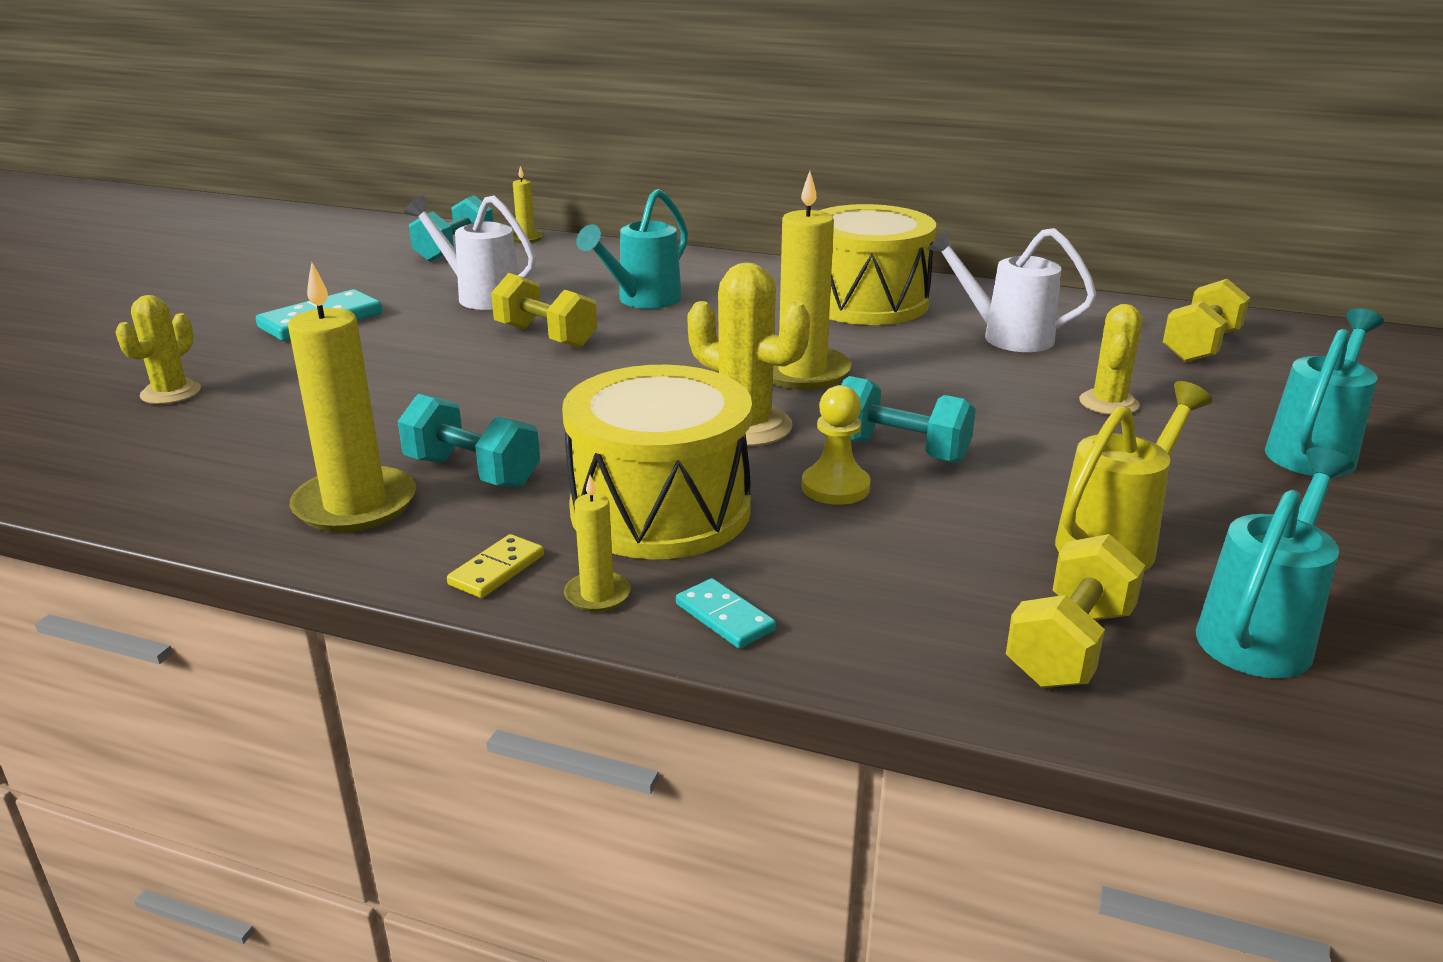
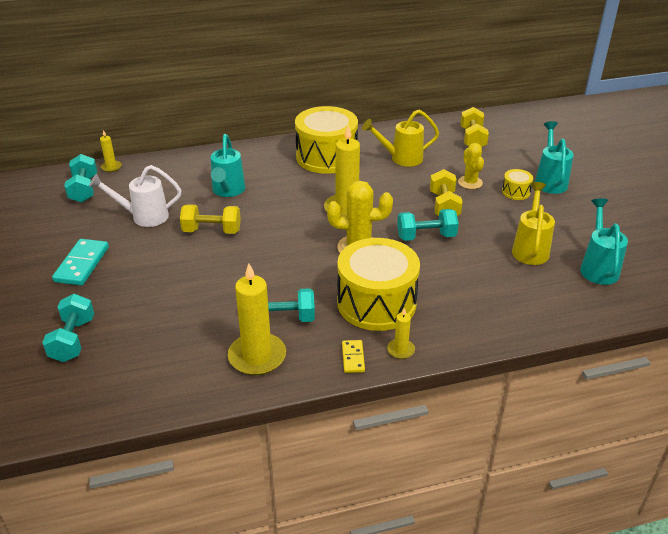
camera: 35 degrees left, 10 degrees up
(171, 393) = (73, 340): yellow cactus -> turquoise dumbbell
(725, 617) = (451, 337): turquoise domino -> none
(835, 487) = (423, 264): yellow pawn -> none
(1005, 336) = (401, 158): white watering can -> yellow watering can
(1070, 646) = (556, 297): yellow dumbbell -> yellow dumbbell (444, 206)
(1200, 444) = (516, 192): none -> yellow drum

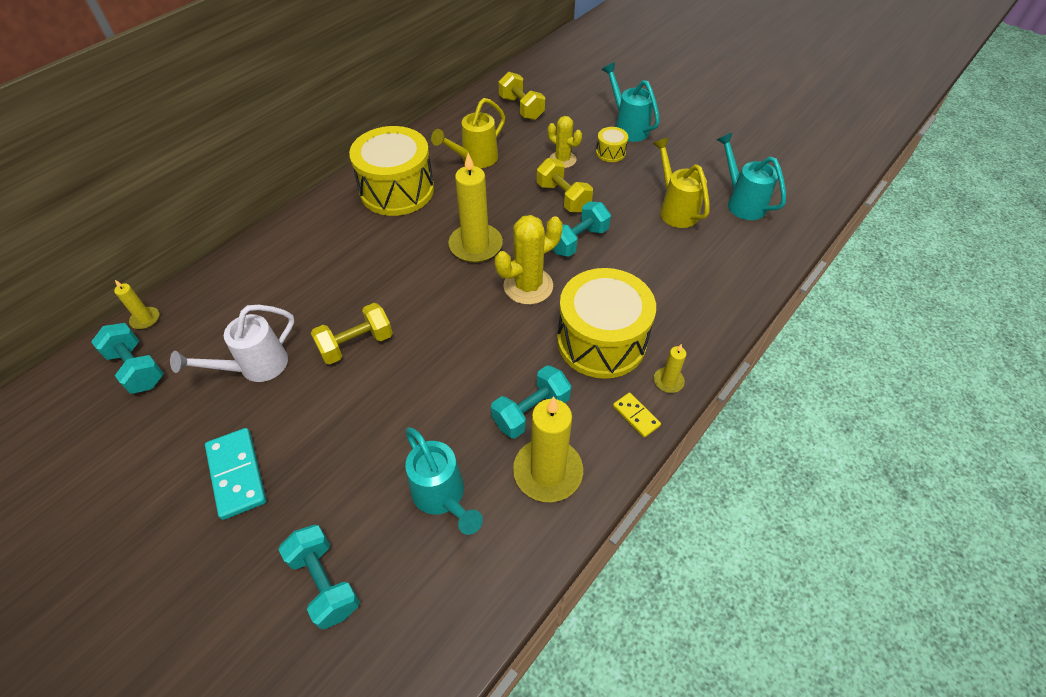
camera: 35 degrees left, 15 degrees up
(227, 191) = (326, 284): turquoise watering can -> turquoise watering can (442, 498)

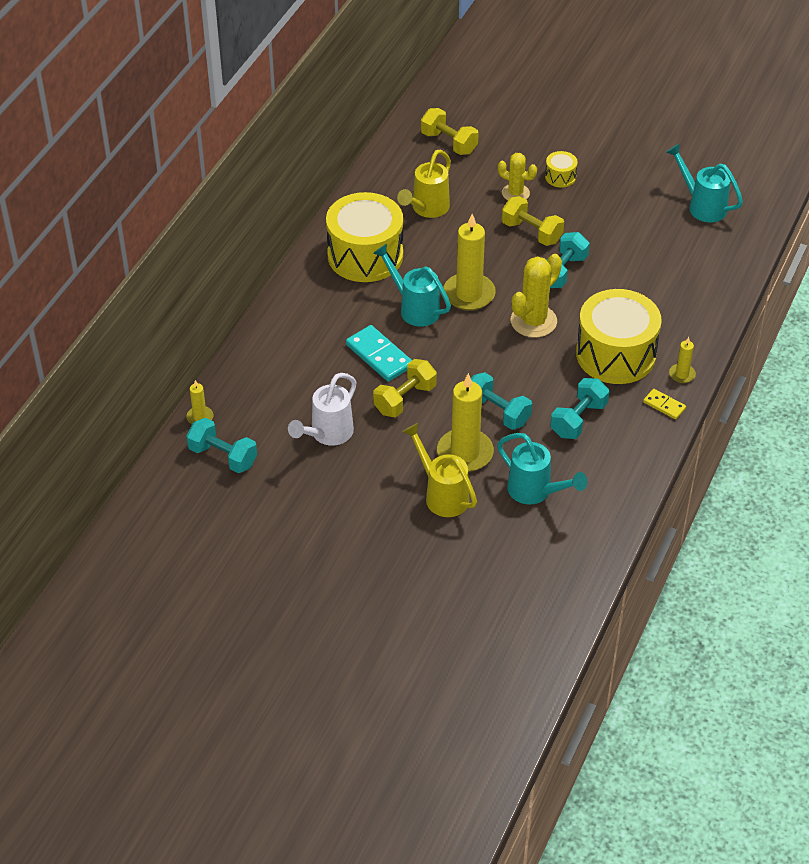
camera: 15 degrees left, 5 degrees down
(236, 474) = (363, 511): turquoise domino -> turquoise domino (379, 356)
(325, 582) = (474, 561): turquoise dumbbell -> turquoise dumbbell (497, 412)
(547, 472) = (609, 458): yellow candle -> yellow candle (465, 453)
(627, 127) = (567, 145): turquoise watering can -> turquoise watering can (414, 308)
(675, 209) = (642, 224): yellow watering can -> yellow watering can (442, 494)

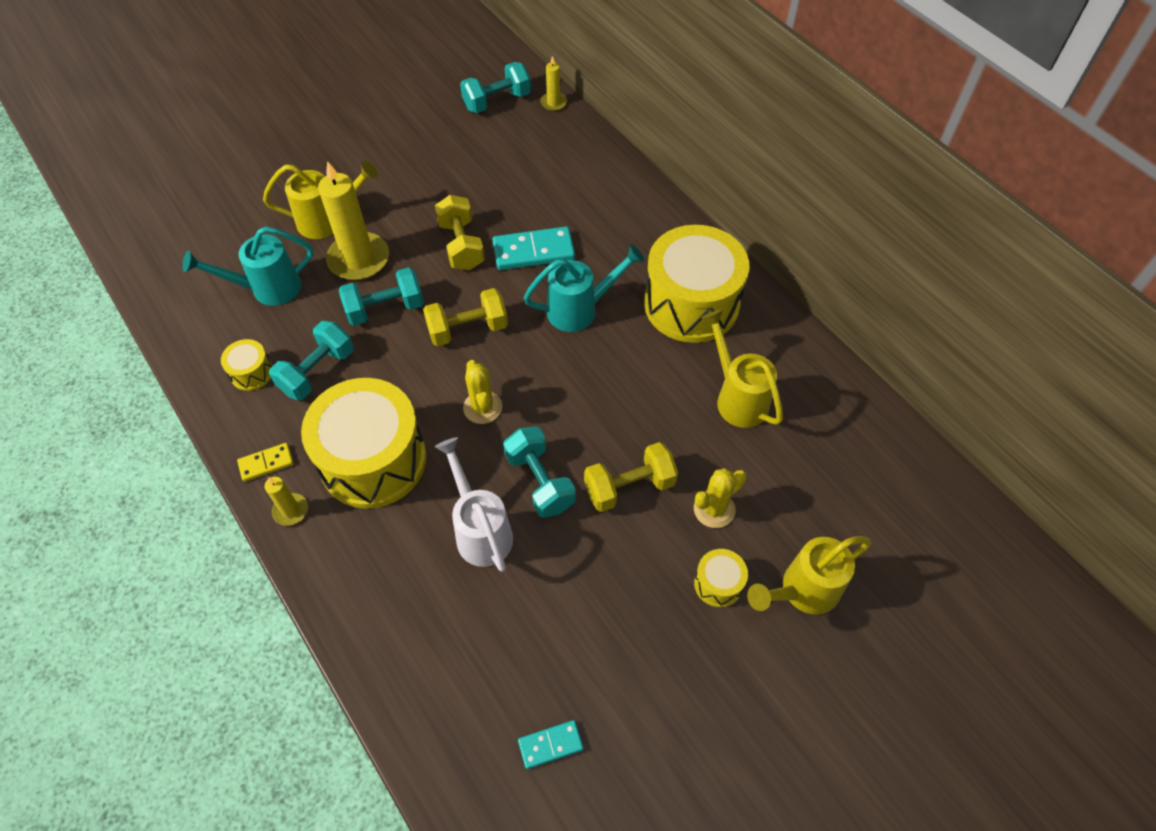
camera: 120 degrees right, 10 degrees up
(327, 435) = (465, 174): white watering can -> white watering can (480, 530)
(449, 143) = (857, 484): yellow dumbbell -> yellow dumbbell (468, 329)
(469, 294) = (567, 368): yellow candle -> none
(533, 321) = (482, 407): yellow cactus -> yellow cactus, size x0.64
(536, 145) = (801, 591): none -> yellow watering can
(578, 419) = (317, 372): turquoise dumbbell -> turquoise dumbbell turned 60 degrees clockwise
(609, 455) = (252, 373): none -> yellow drum
(702, 205) = (550, 745): turquoise watering can -> turquoise domino

